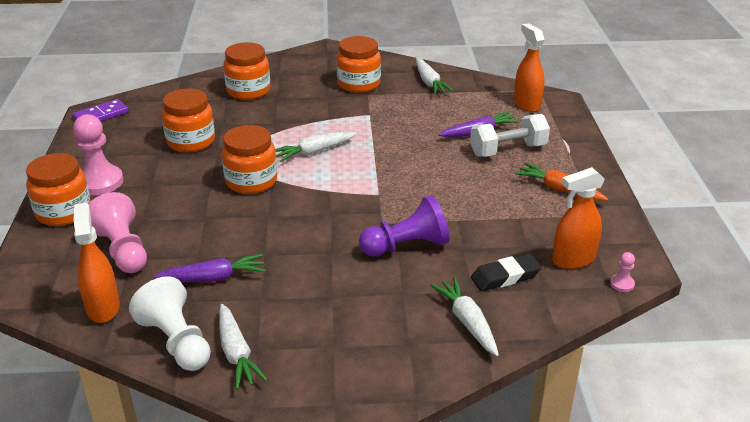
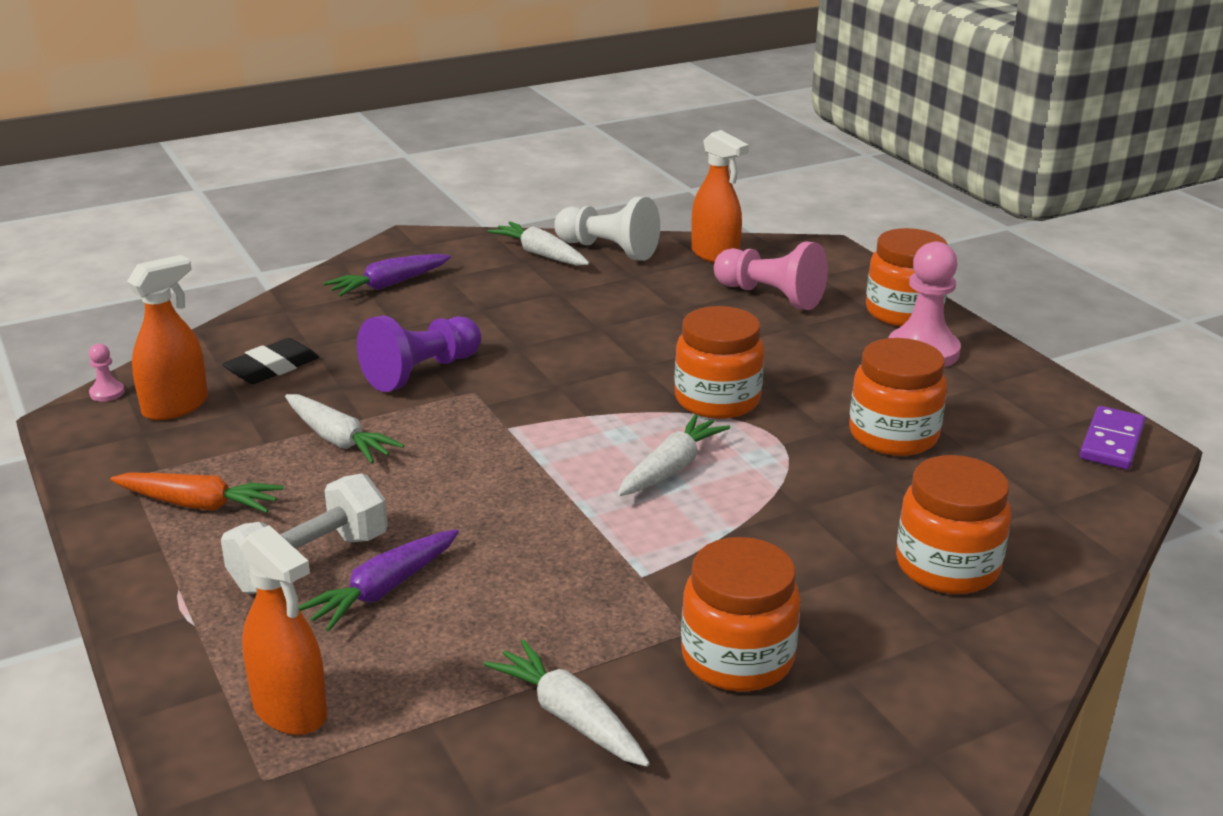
camera: 155 degrees right, 5 degrees down
(213, 278) = (632, 296): purple carrot -> purple carrot (388, 285)
(467, 322) = (309, 319): white carrot -> white carrot (338, 440)

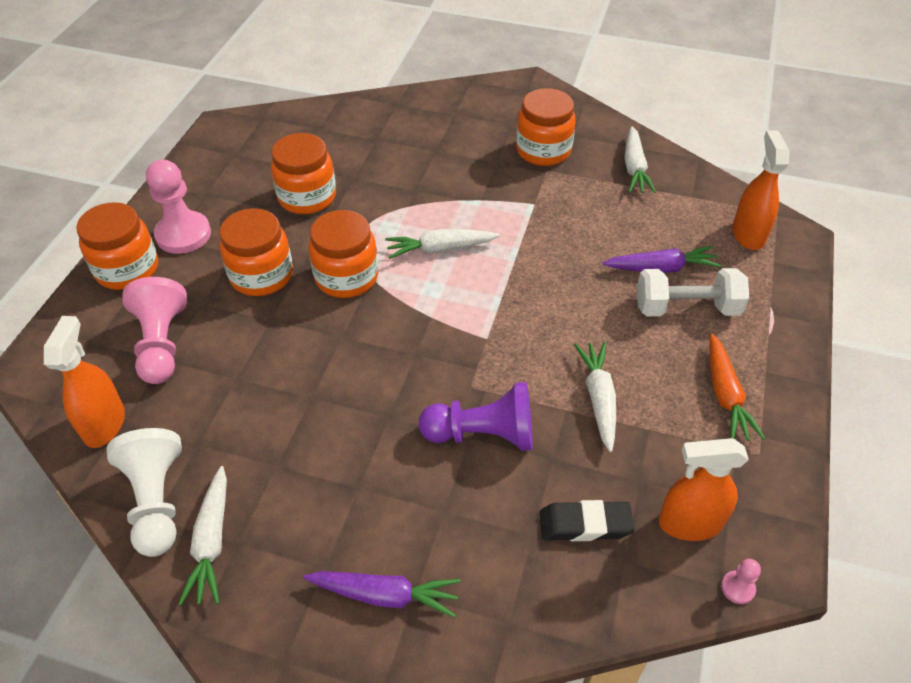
camera: 135 degrees left, 20 degrees up
(199, 504) = (725, 395): orange carrot -> orange carrot turned 150 degrees counterclockwise
(947, 566) = (406, 132): orange jar -> orange jar (261, 275)
(1111, 442) = (229, 133): purple domino -> none

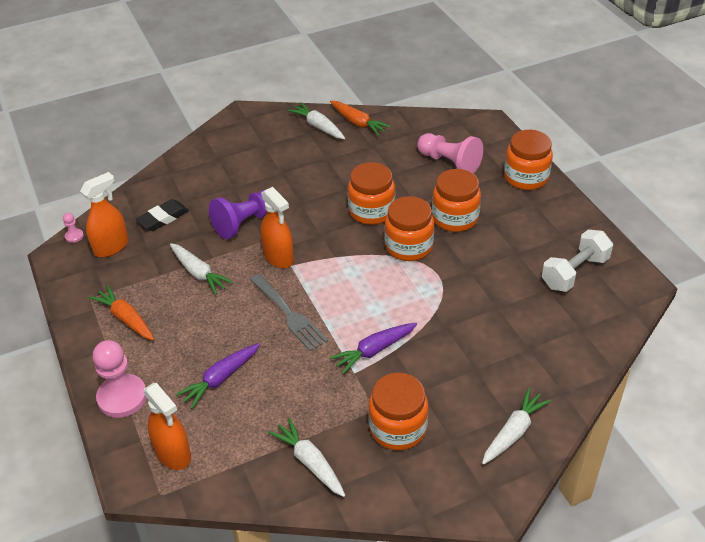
camera: 140 degrees right, 5 degrees down
(104, 424) = (421, 128): orange spray bottle -> orange spray bottle (278, 257)
(156, 501) = (358, 123): white pawn -> orange carrot
(183, 234) = (532, 209): pink pawn -> pink pawn (122, 397)
(307, 197) = (503, 275): orange jar -> orange jar (371, 211)
(385, 595) = (229, 152): purple carrot -> purple carrot (374, 351)
(440, 249) = (377, 297): white carrot -> white carrot (513, 432)
(541, 286) = (289, 314): none -> grey fork
(686, 308) = (183, 360): white dumbbell -> white dumbbell (574, 272)

